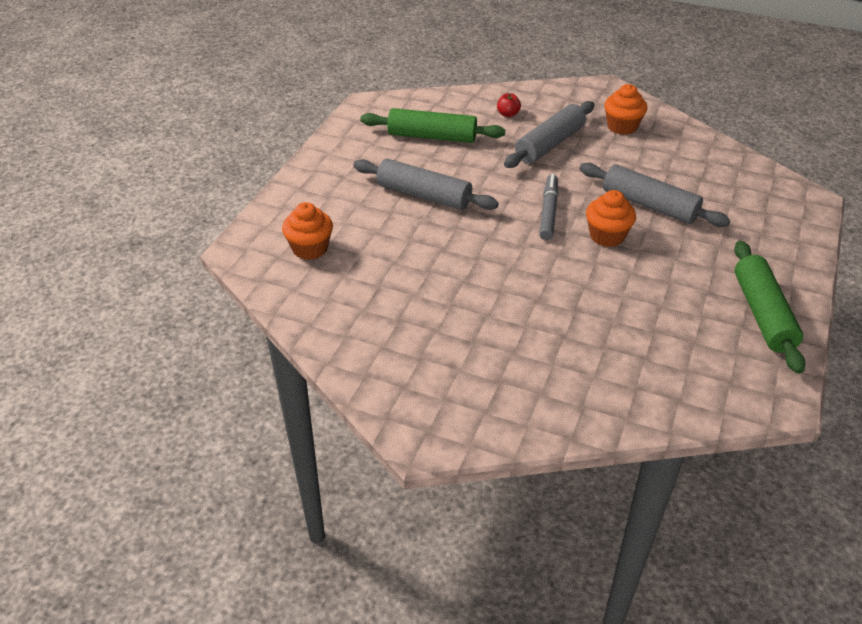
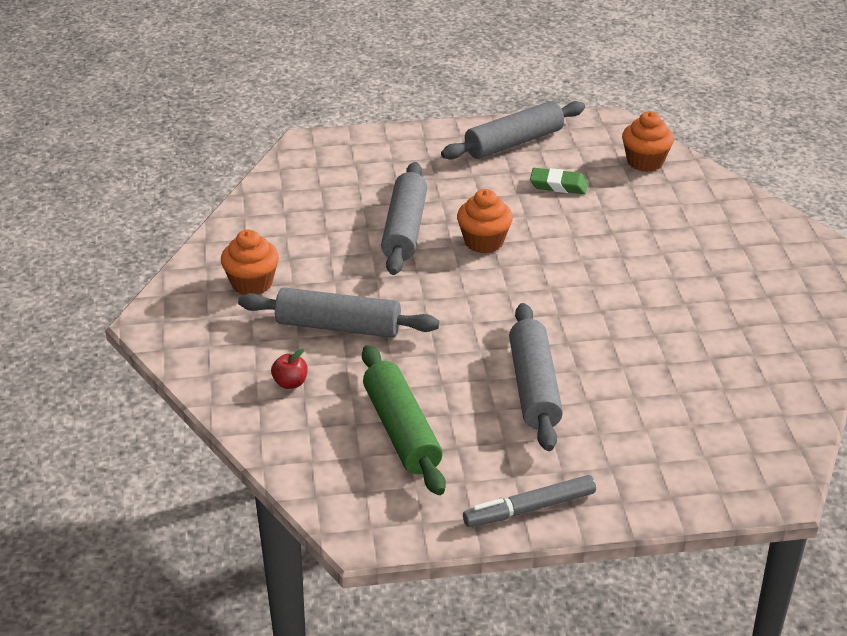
camera: 120 degrees left, 5 degrees down
(310, 248) = (714, 434): orange cupcake -> orange cupcake (645, 162)
(548, 212) = (478, 288): grey marker -> grey marker (529, 508)
(670, 311) = (558, 185): none -> green eraser
(763, 314) = (514, 142): green rolling pin -> grey rolling pin

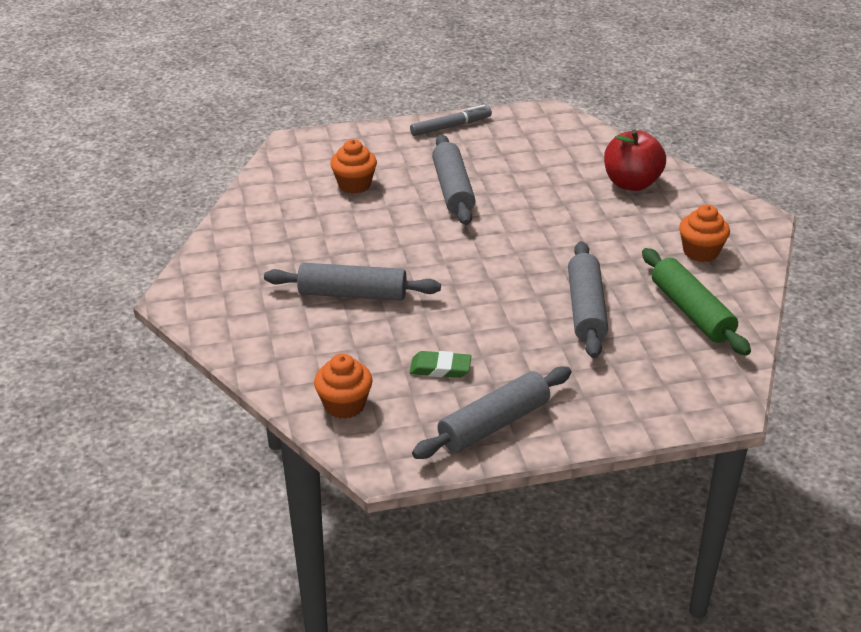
camera: 175 degrees right, 0 degrees up
(290, 383) = (631, 183): red apple -> red apple, size x2.28
(338, 326) = (612, 222): grey rolling pin -> grey rolling pin (352, 294)
(401, 431) = (542, 160): green rolling pin -> green rolling pin (691, 311)
(484, 242) = (508, 300): orange cupcake -> orange cupcake (354, 184)

